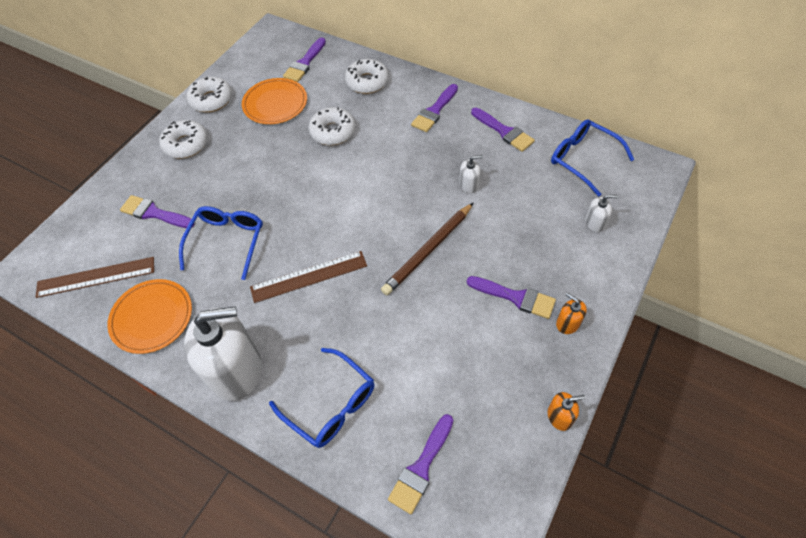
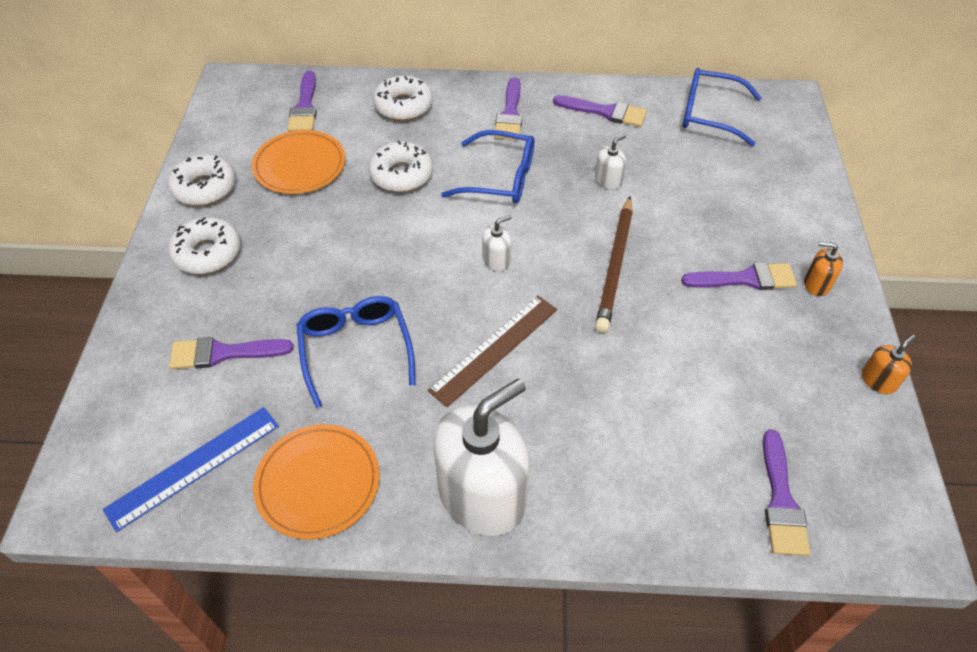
camera: 30 degrees left, 5 degrees down
(96, 277) = (194, 467): brown ruler -> blue ruler
(331, 405) = (630, 481): blue glasses -> blue glasses (500, 178)
(595, 223) = (768, 174): white soap dispenser -> white soap dispenser (496, 260)

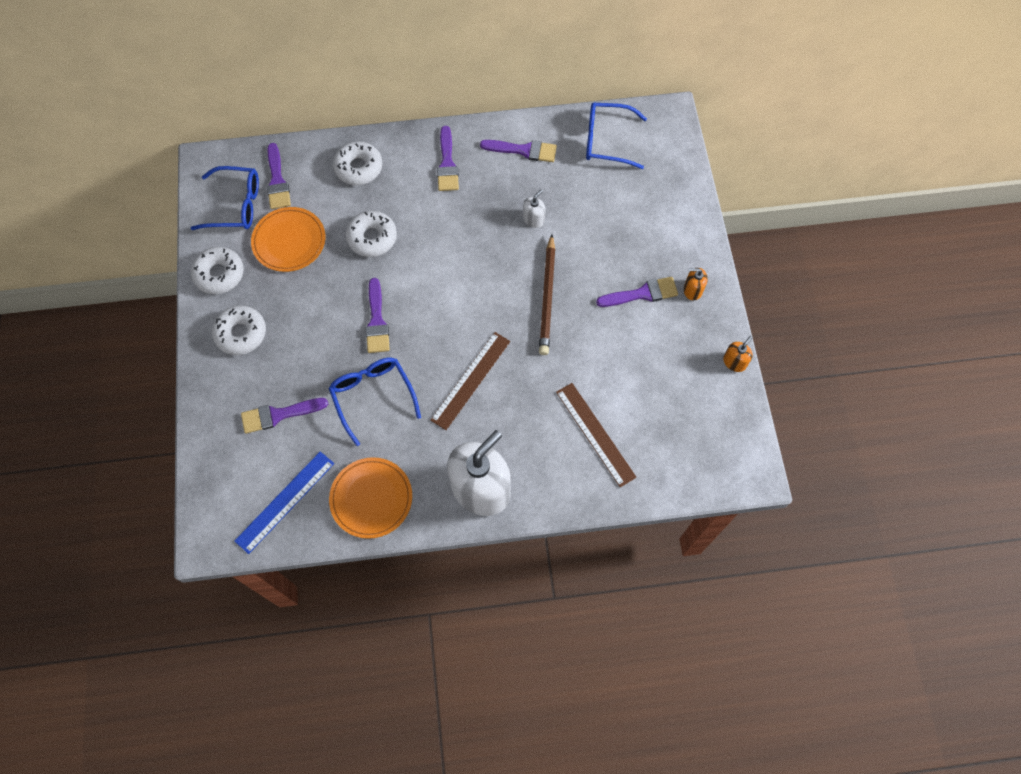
camera: 10 degrees left, 15 degrees up
(496, 260) = (459, 306): white soap dispenser -> none
(500, 178) = (450, 230): blue glasses -> blue glasses (235, 205)
(664, 445) = (595, 434): none -> brown ruler
(781, 501) = (672, 460): purple brush -> purple brush (377, 321)

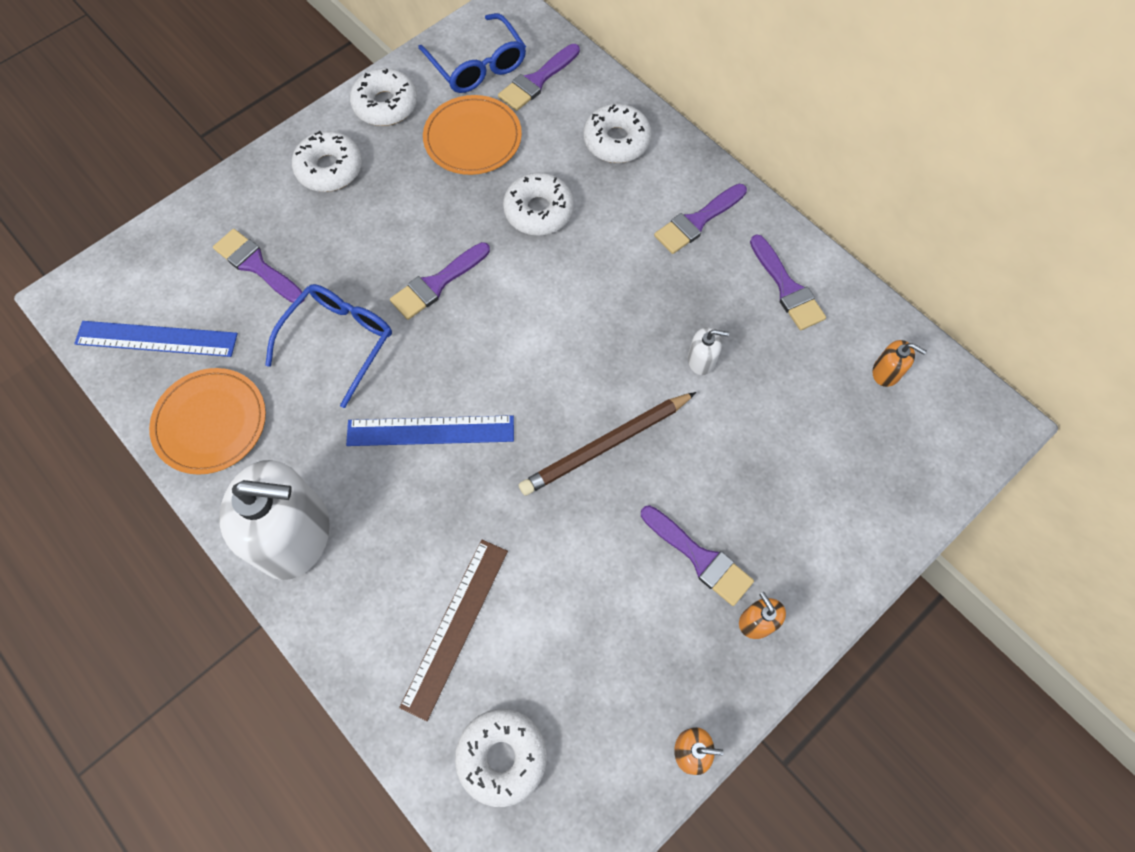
camera: 55 degrees right, 0 degrees up
(471, 380) = (430, 431): brown ruler -> blue ruler
(607, 141) = (886, 372): blue glasses -> orange soap dispenser
(679, 451) = (502, 757): none -> white donut

